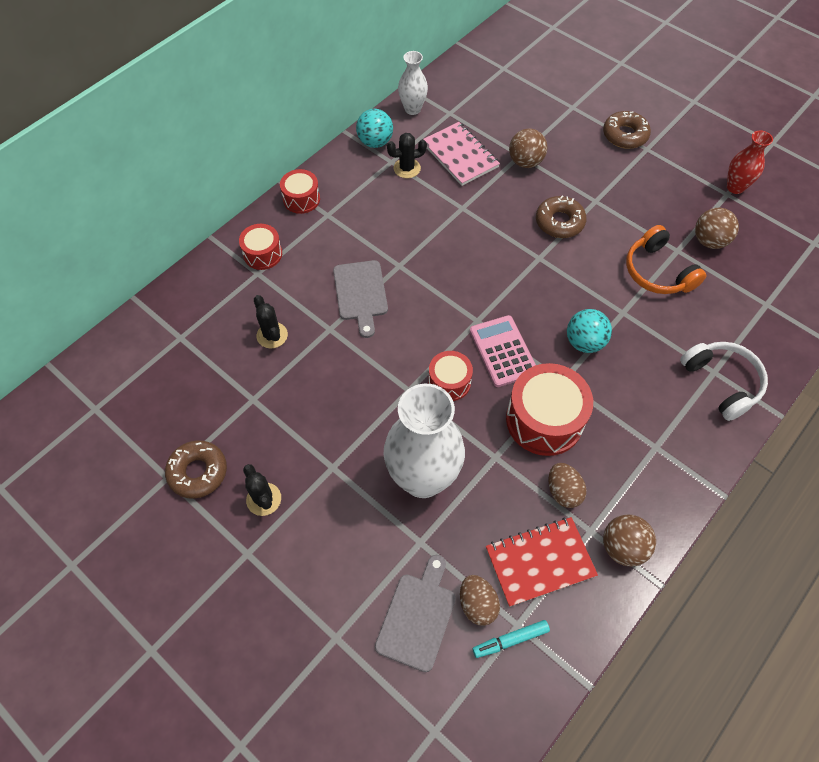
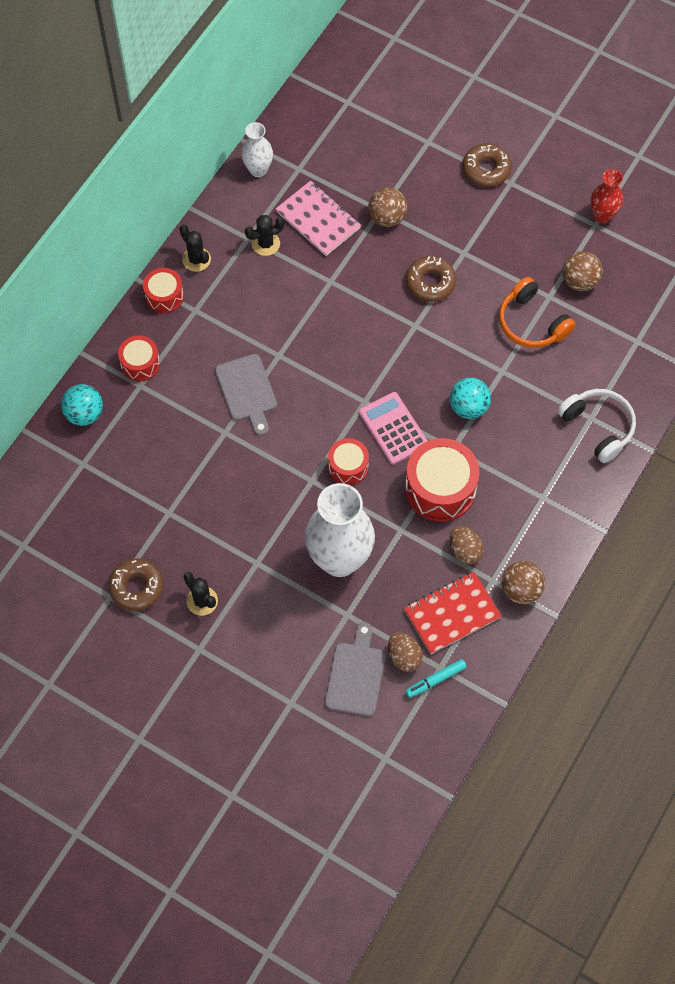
camera: 10 degrees left, 5 degrees up
(272, 335) = (171, 447): black cactus -> black cactus (196, 259)
(375, 142) = (226, 217): turquoise ball -> turquoise ball (84, 414)

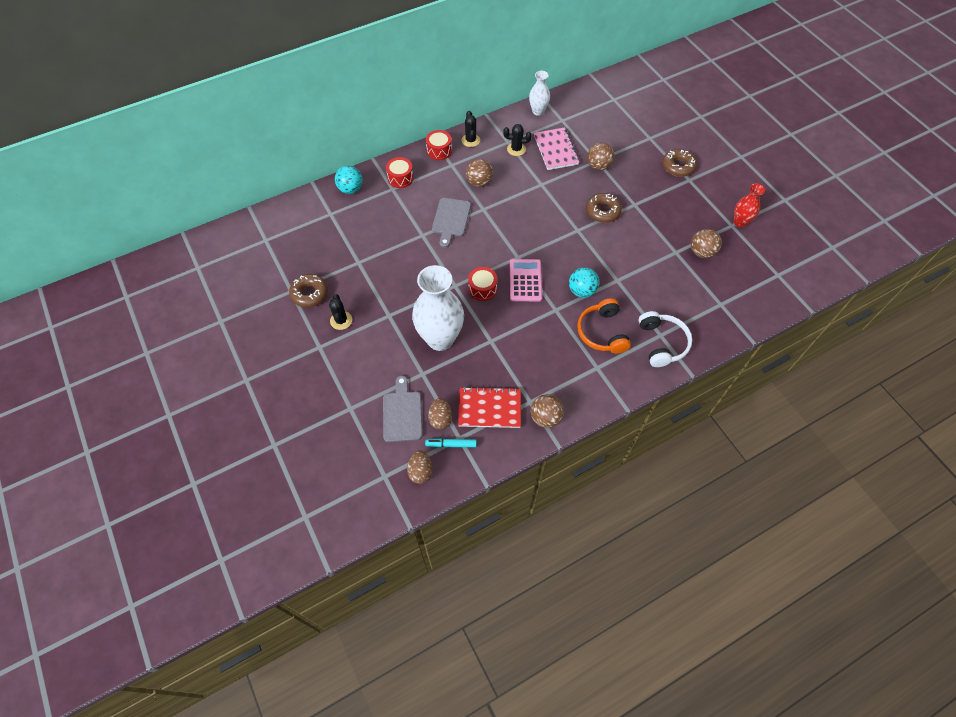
camera: 30 degrees right, 5 degrees down
(249, 318) = (479, 182): none -> brown ball
(356, 675) = (402, 413): grey cutting board -> grey cutting board turned 45 degrees counterclockwise
(440, 488) = (532, 329): red drum -> none
(465, 550) = (524, 374): brown egg -> brown egg (420, 471)
(532, 323) = (654, 262): orange headphones -> orange headphones (602, 332)

